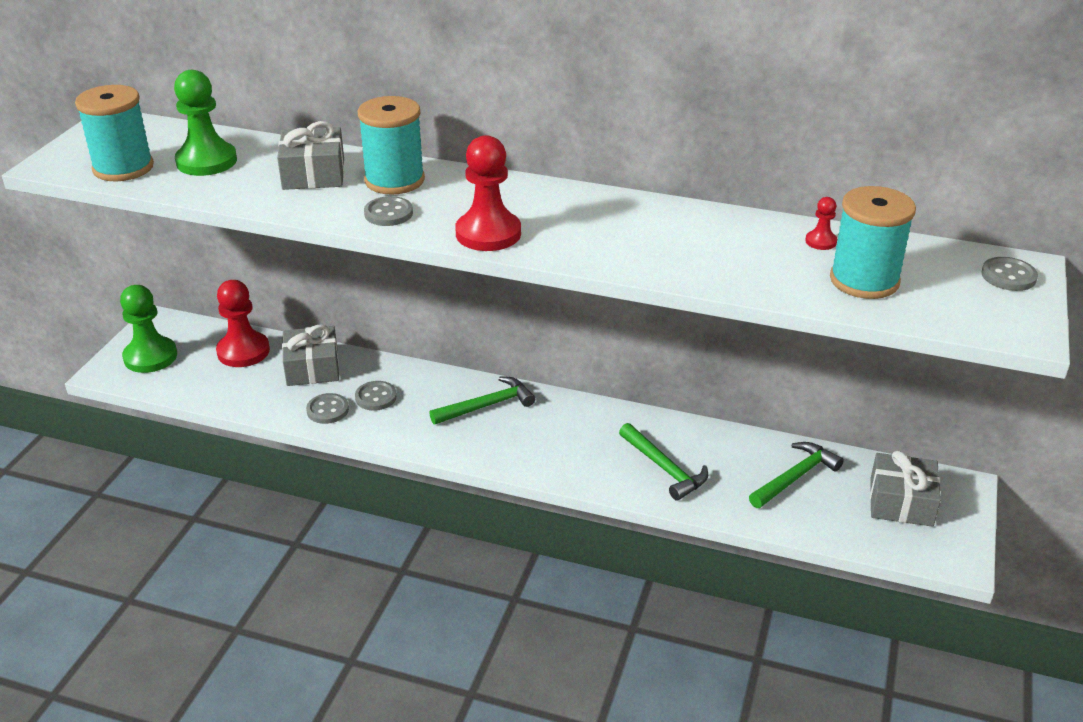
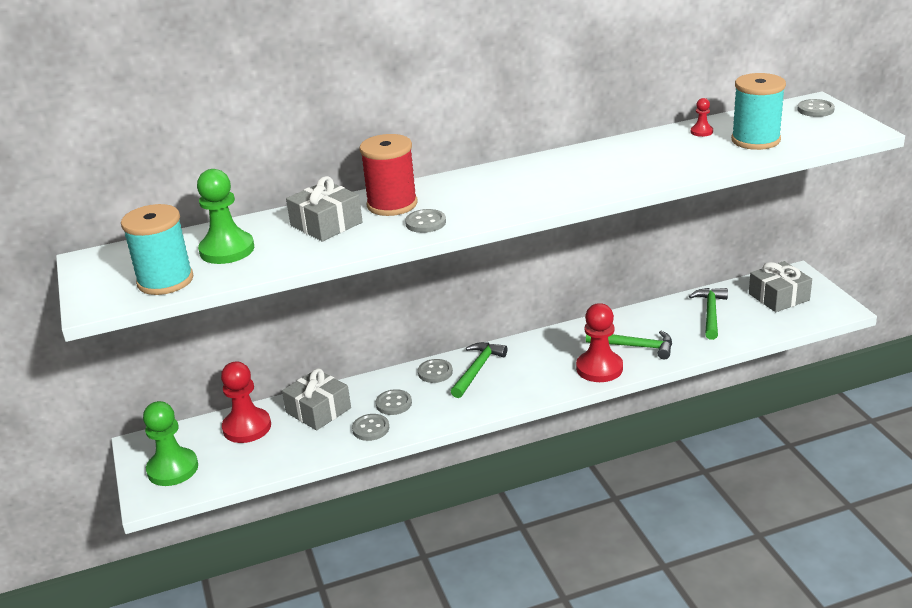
camera: 35 degrees left, 5 degrees down
(394, 180) = (392, 204): turquoise spool -> red spool
(448, 387) = (435, 372): none -> grey button
(488, 234) = (512, 206): red pawn -> red pawn (599, 368)

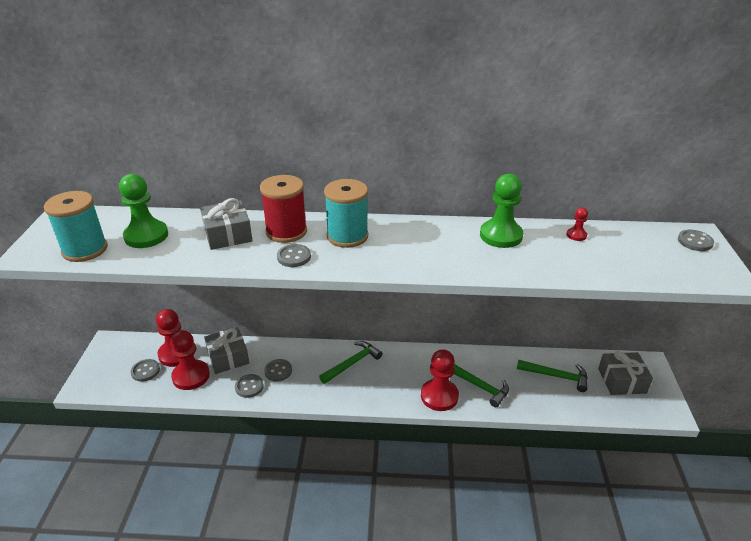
camera: 20 degrees right, 5 degrees up
(173, 469) = (111, 370): green pawn -> green pawn (501, 235)
(287, 442) = (191, 376): none -> red pawn
(435, 372) = (323, 354): grey button -> grey button (145, 371)
(710, 313) = (556, 376): green hammer -> green hammer turned 75 degrees clockwise
(755, 140) = (618, 258): turquoise spool -> turquoise spool (347, 236)

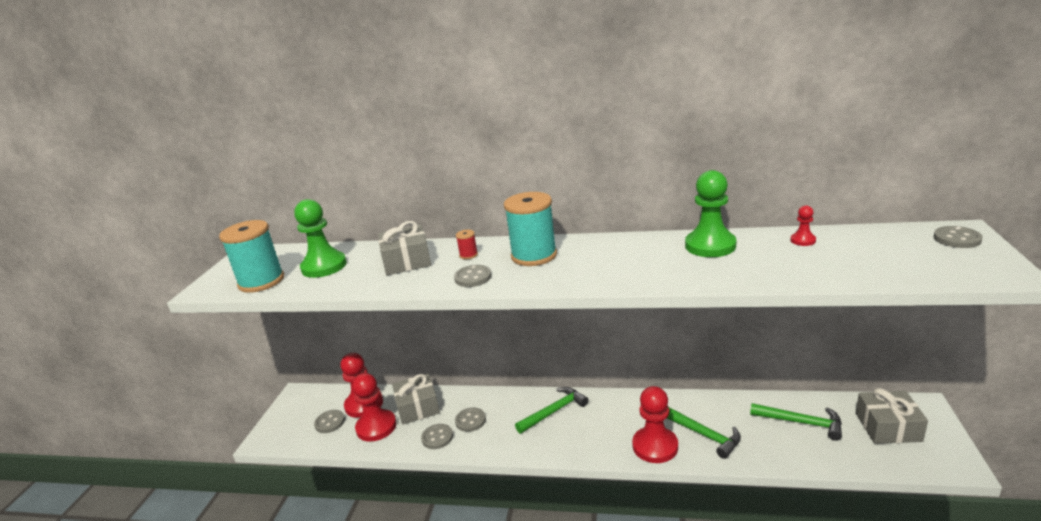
camera: 10 degrees right, 10 degrees down
(286, 231) = (468, 255): red spool -> red spool, size x0.42

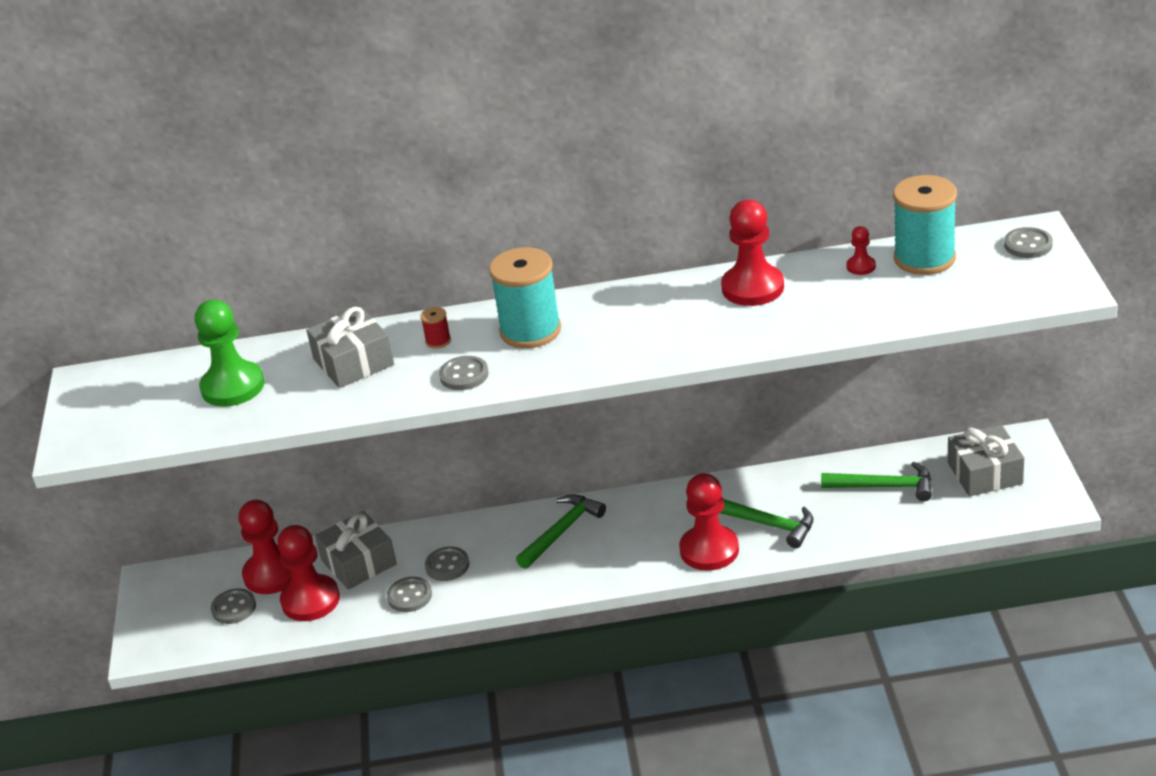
camera: 15 degrees left, 10 degrees up
(261, 281) = (154, 423): turquoise spool -> turquoise spool (924, 258)
(710, 246) = (752, 288): green pawn -> red pawn

